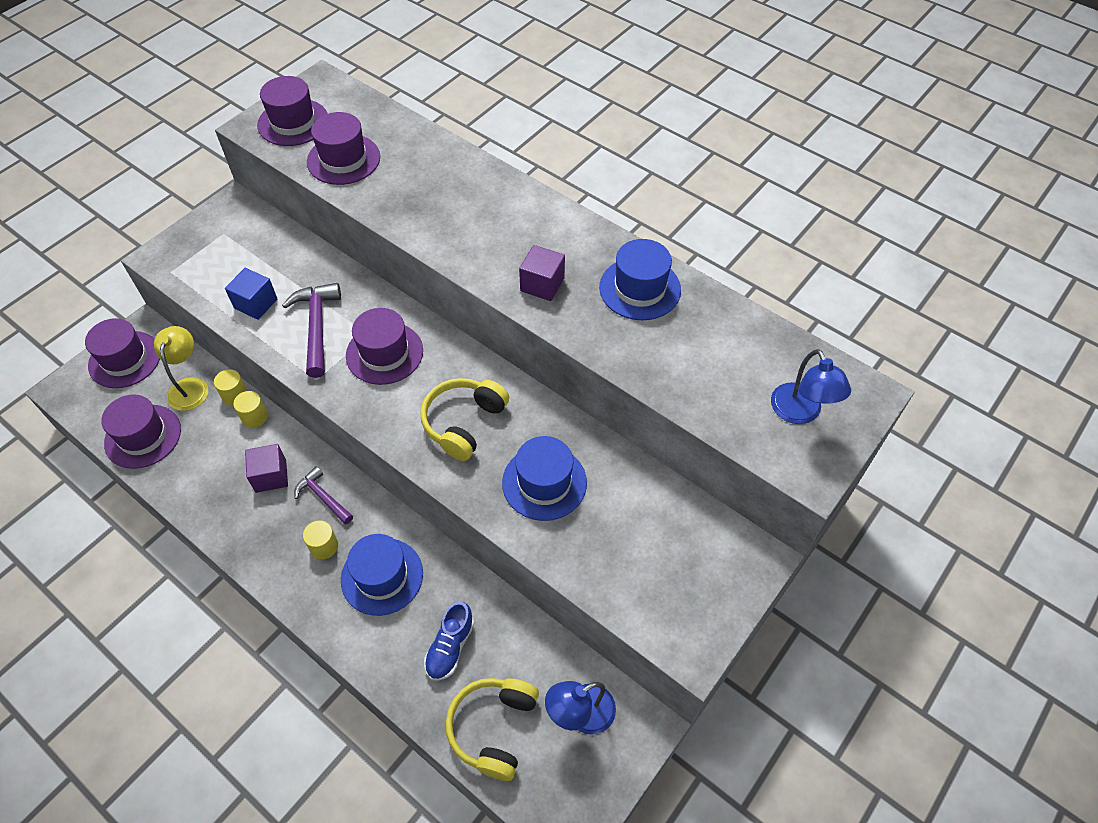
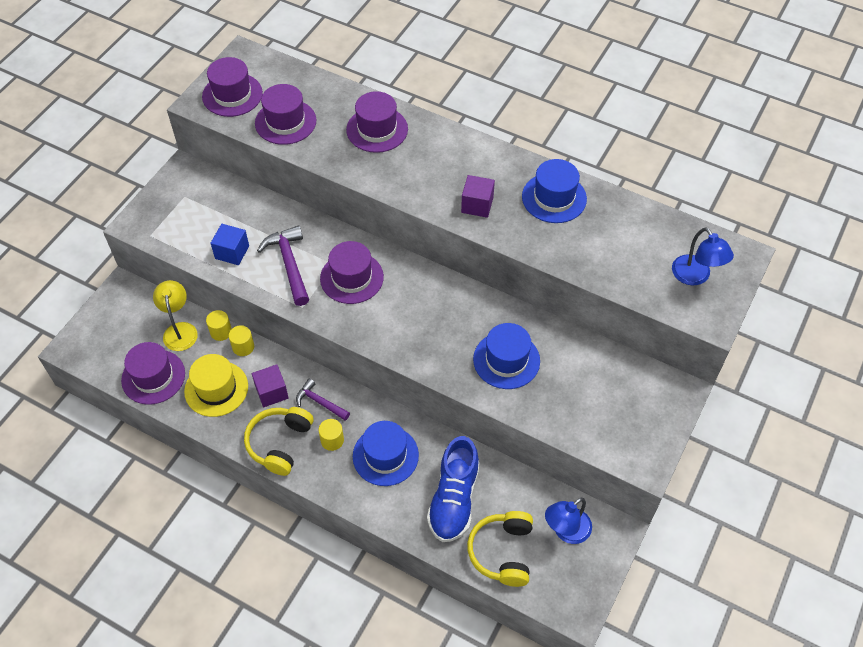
camera: 10 degrees left, 0 degrees up
(125, 359) = (115, 316): purple hat -> purple hat (377, 129)
(209, 461) = (216, 389): none -> yellow hat
(450, 647) = (454, 499): blue shoe -> blue shoe, size x1.66
(464, 423) = (431, 324): yellow headphones -> yellow headphones (280, 443)

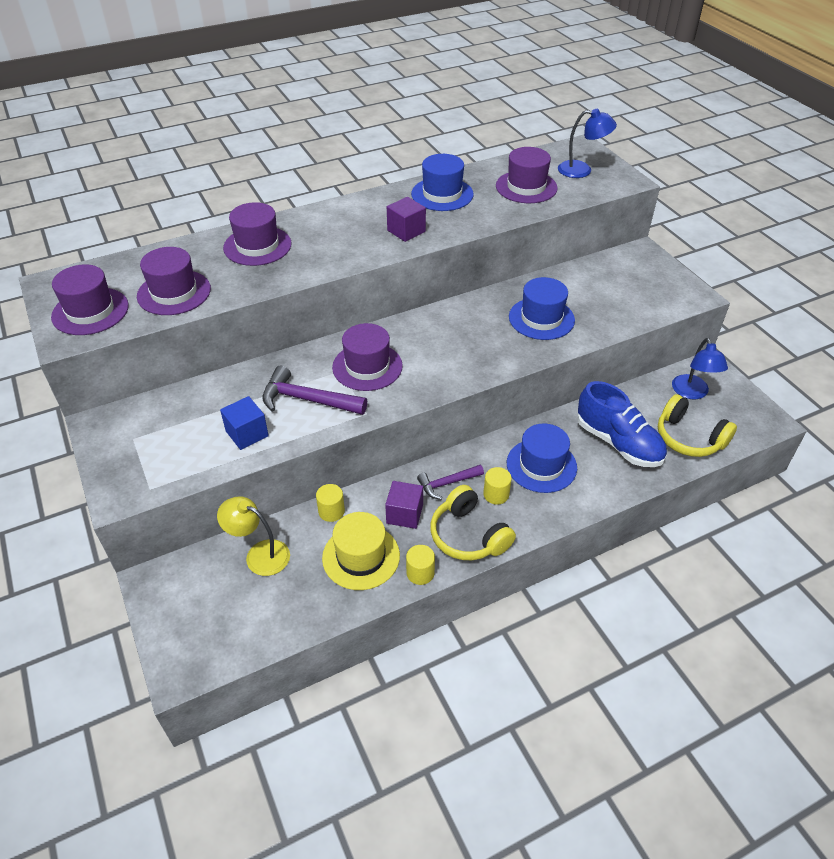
camera: 55 degrees left, 10 degrees down
(153, 377) = (295, 606): purple hat -> purple hat (526, 187)
(221, 332) = (296, 520): yellow cylinder -> yellow cylinder (420, 573)

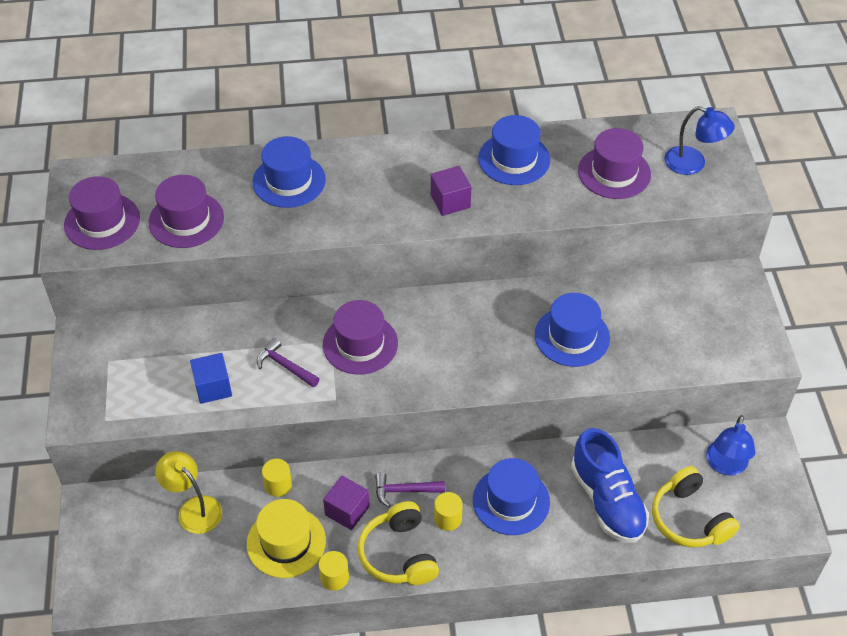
camera: 20 degrees right, 5 degrees up
(257, 246) = (289, 181): purple hat -> blue hat
(308, 400) = (285, 366): purple hammer -> purple hammer, size x0.63

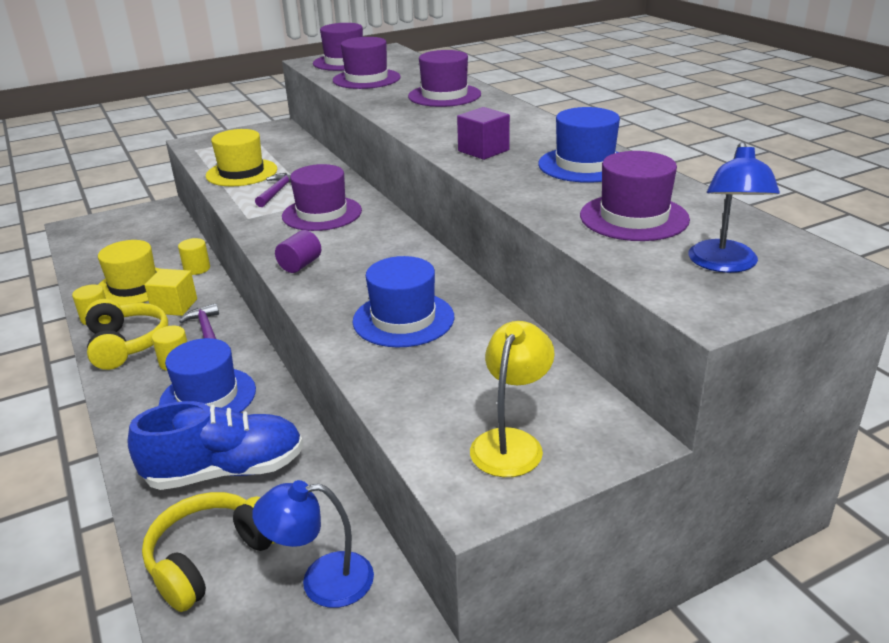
camera: 70 degrees right, 20 degrees down
(194, 508) = (164, 242): yellow lamp -> yellow lamp (511, 442)
(213, 387) = (241, 173): blue cube -> yellow hat
(289, 181) = (444, 95): blue hat -> purple hat
(347, 511) = (175, 306): purple cube -> yellow cube
(399, 554) = (126, 344): yellow headphones -> yellow headphones turned 105 degrees clockwise
(455, 378) = (300, 265): none -> purple cylinder
(607, 500) = (226, 471): blue shoe -> blue shoe turned 150 degrees counterclockwise

